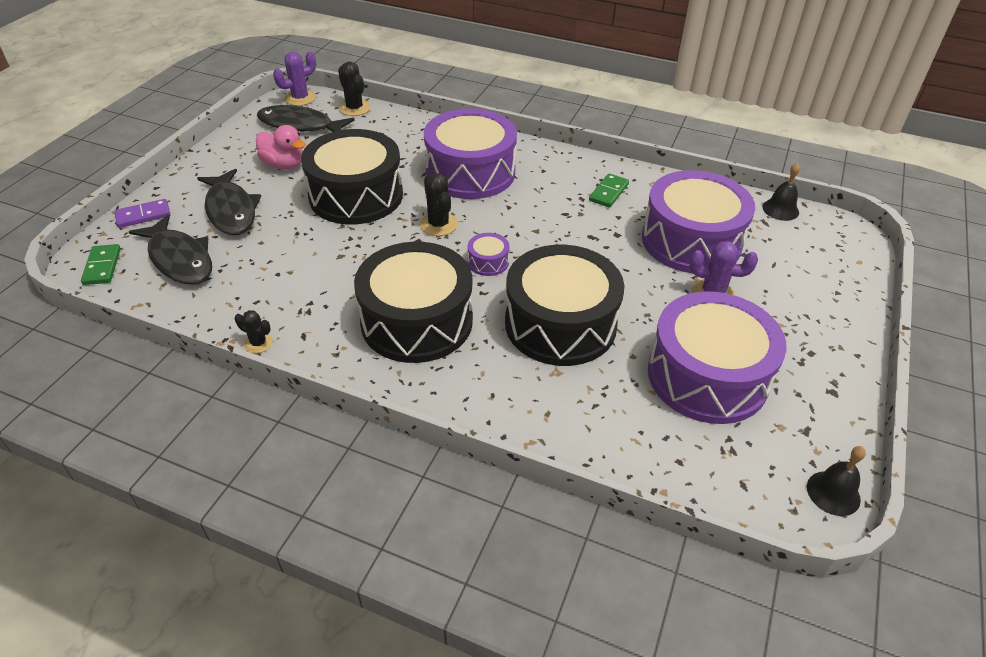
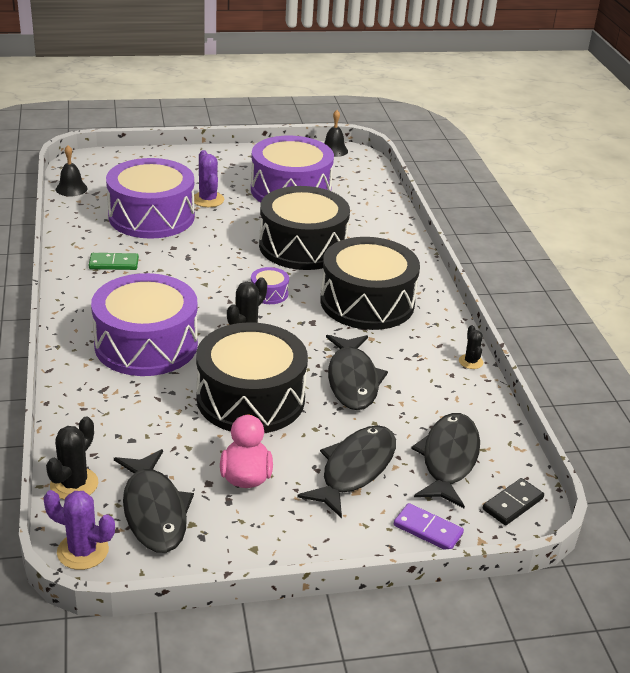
camera: 125 degrees left, 10 degrees down
(102, 266) = (513, 504): green domino -> black domino
(319, 255) = (352, 380): none -> black fish

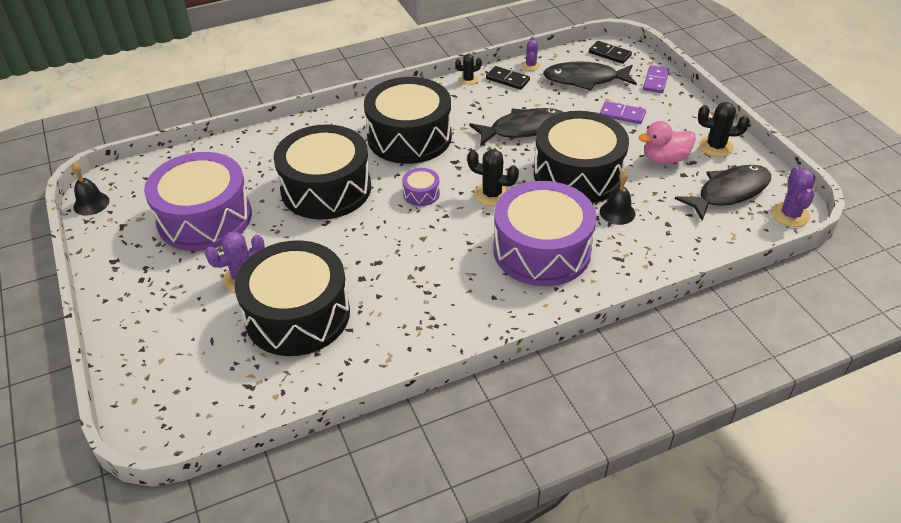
camera: 100 degrees left, 10 degrees up
(71, 188) = (243, 415): black bell -> black bell (617, 212)
(74, 484) = (735, 239): black cactus -> black cactus (716, 147)
(114, 263) = (413, 315): green domino -> none
(151, 216) = (297, 314): purple drum -> black drum
(354, 469) = (622, 114): black fish -> purple domino
(464, 392) = (507, 80): none -> black domino
(495, 419) = (531, 65): none -> purple cactus

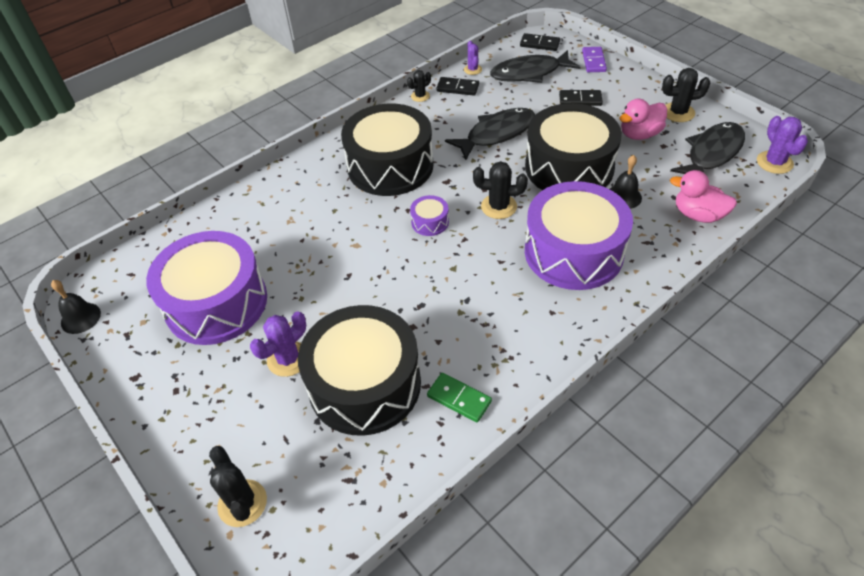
camera: 15 degrees left, 5 degrees up
(155, 380) = (242, 503): none -> black cactus
(326, 189) = (331, 240): black drum -> none
(372, 347) = (459, 399): none -> green domino
(622, 114) = (580, 100): purple domino -> black domino
(682, 245) = (698, 215): none -> pink duck

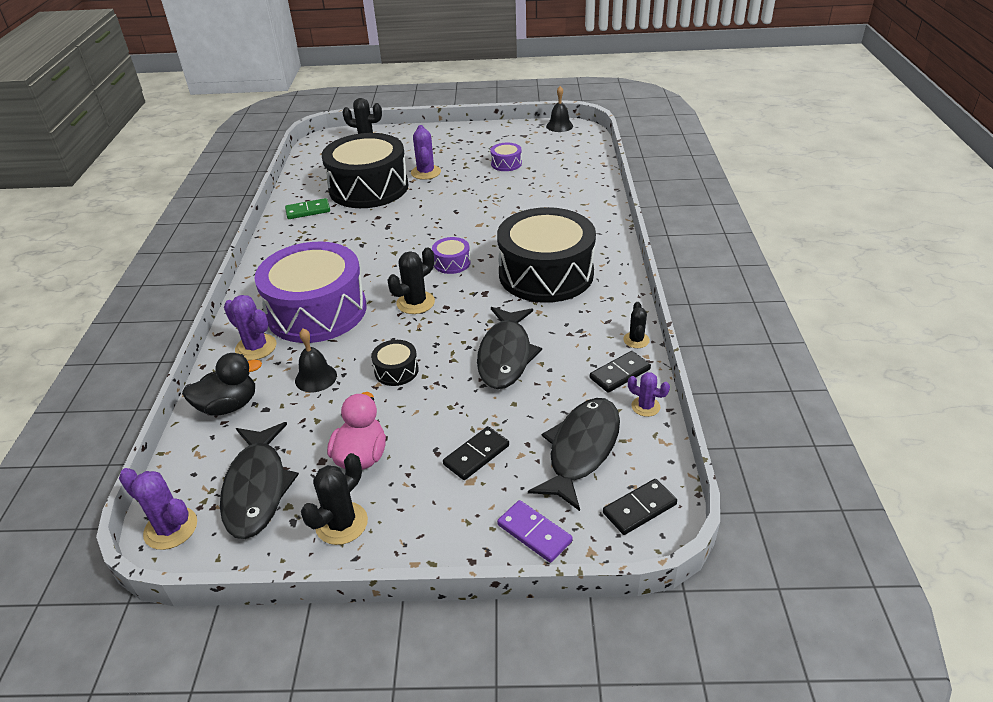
camera: 130 degrees right, 10 degrees down
(216, 303) = (506, 164): purple drum -> purple drum, size x0.40
(569, 167) = (396, 370): black drum -> black drum, size x0.40
(646, 250) = (256, 347): none -> purple cactus
(698, 215) = (228, 406): pink duck -> black duck

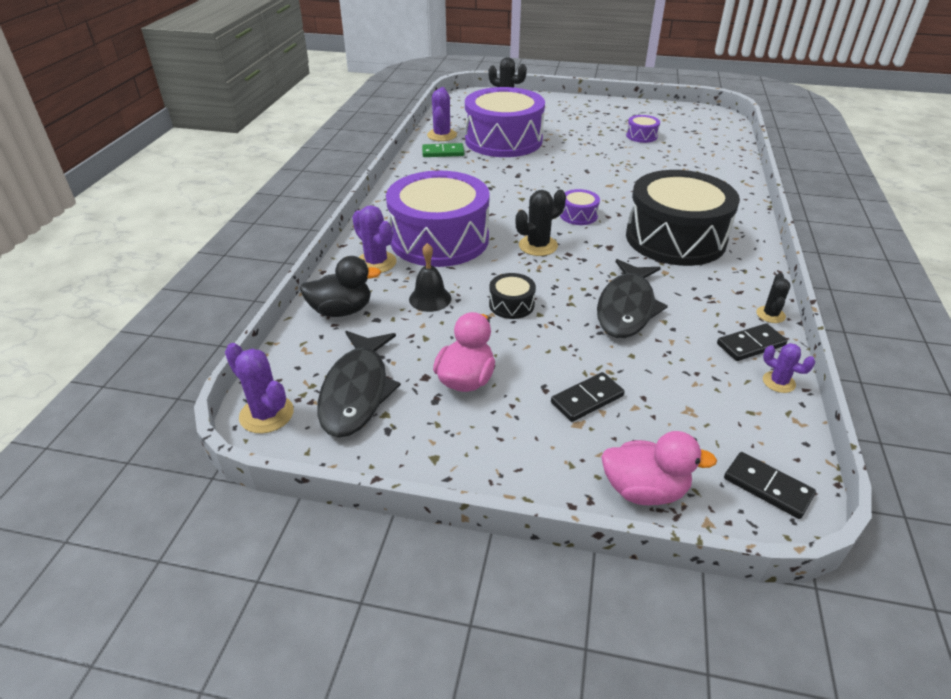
camera: 10 degrees right, 0 degrees up
(341, 523) = (437, 441): black cactus -> none
(368, 188) = (503, 140): black drum -> purple drum
(426, 172) = (560, 134): purple cactus -> purple cactus (442, 135)
(534, 533) = (644, 490): purple domino -> pink duck
(559, 126) = (698, 110): black bell -> none
(581, 450) = (703, 414): black fish -> none
(639, 509) = (767, 487): black domino -> black domino turned 60 degrees clockwise

